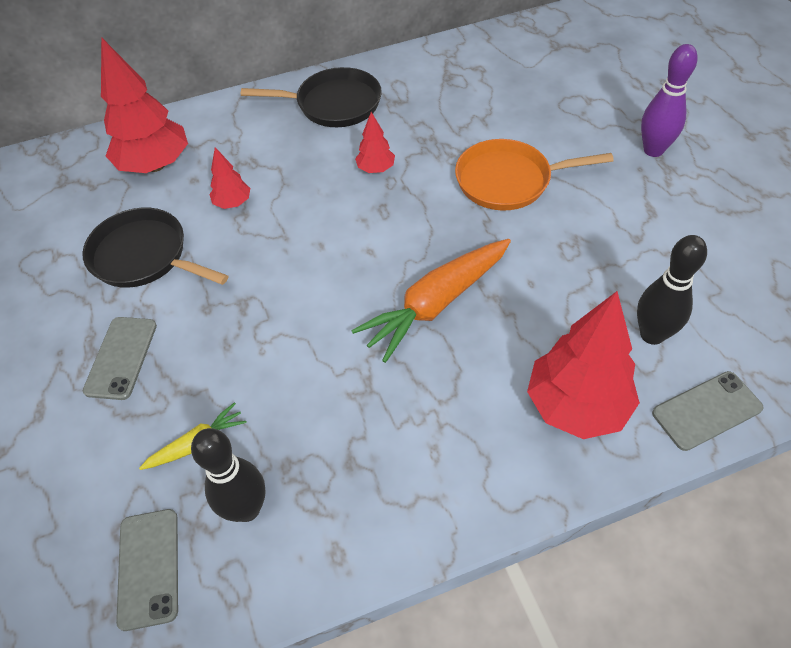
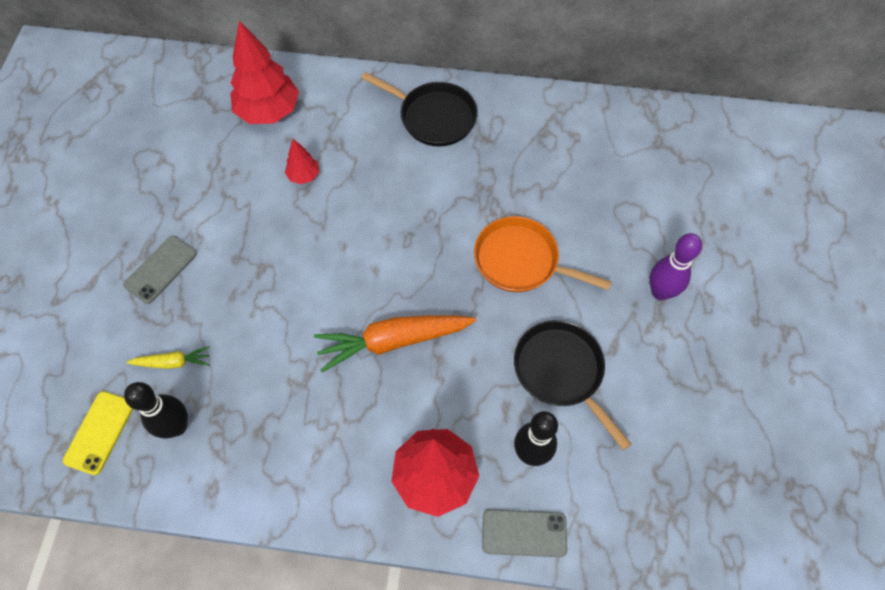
camera: 25 degrees right, 10 degrees up
(144, 256) = (218, 192): black pan -> black pan (561, 372)
(149, 568) = (100, 432): grey phone -> yellow phone
(376, 169) = (426, 197): red tree -> none

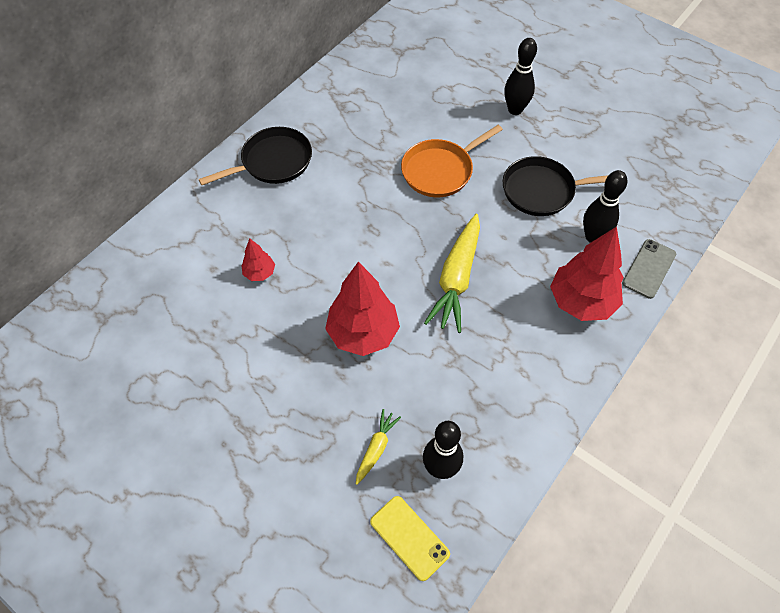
camera: 60 degrees left, 5 degrees down
(161, 269) = (274, 423): grey phone -> none
(268, 111) = (171, 271): red tree -> red tree (363, 333)
(393, 341) = (456, 279): orange carrot -> yellow carrot
(660, 292) = (515, 110): purple bowling pin -> black bowling pin

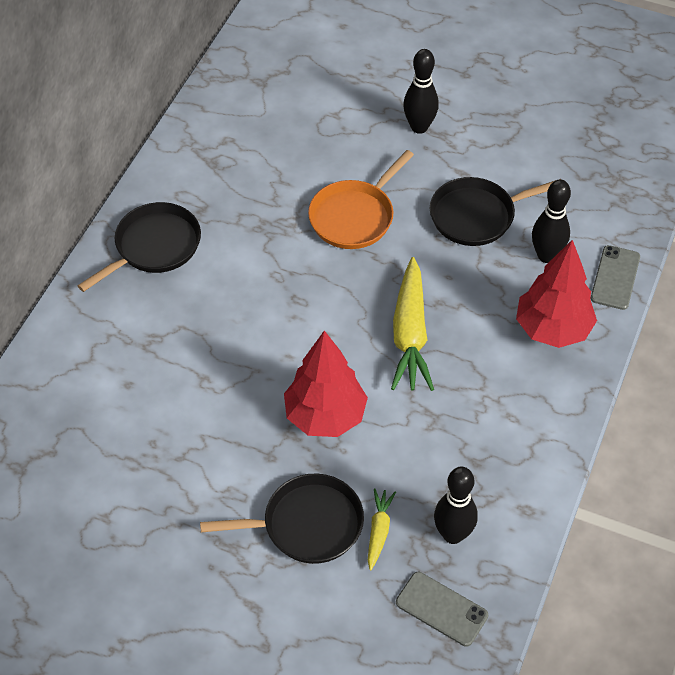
camera: 15 degrees left, 5 degrees down
(259, 273) = (184, 377): red tree -> none
(316, 426) = (307, 524): none -> black pan
(409, 537) = (441, 609): yellow phone -> grey phone

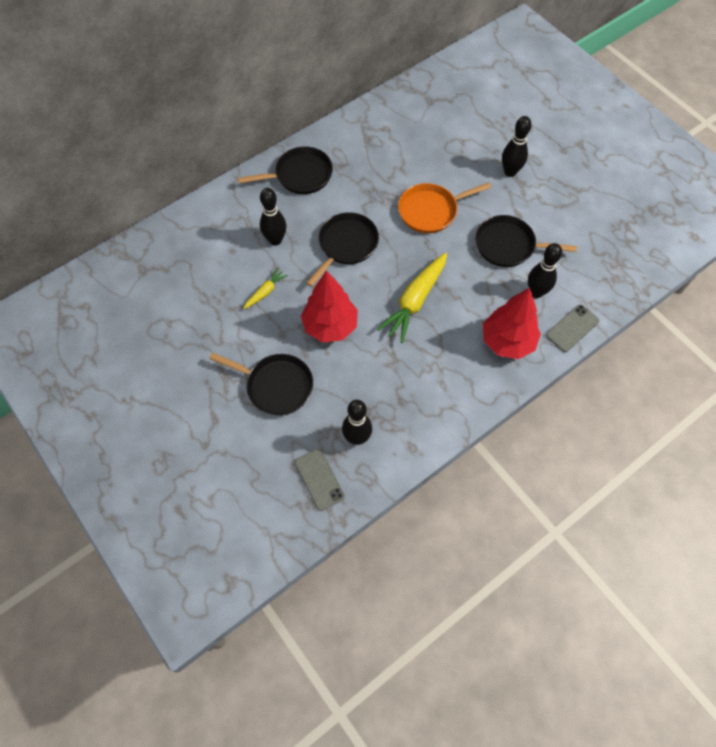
camera: 30 degrees right, 10 degrees up
(178, 343) = (275, 240): none -> black bowling pin
(276, 307) = (346, 245): none -> black pan
(378, 531) = (314, 412): yellow carrot -> yellow carrot (265, 292)

